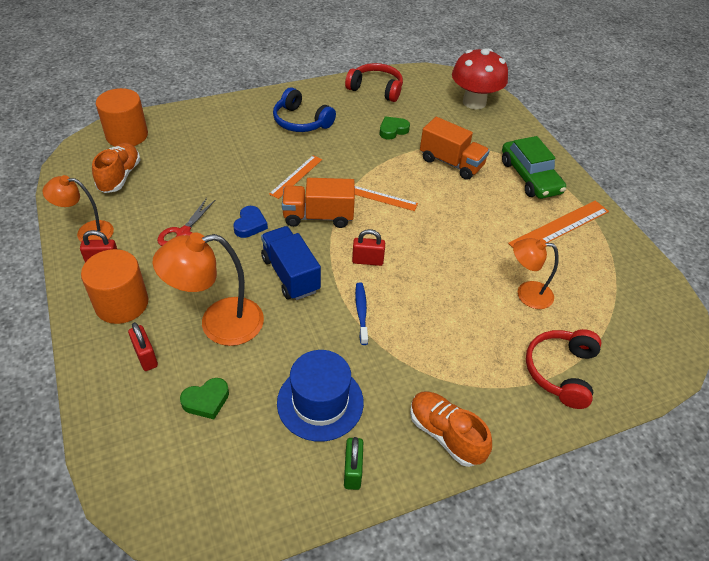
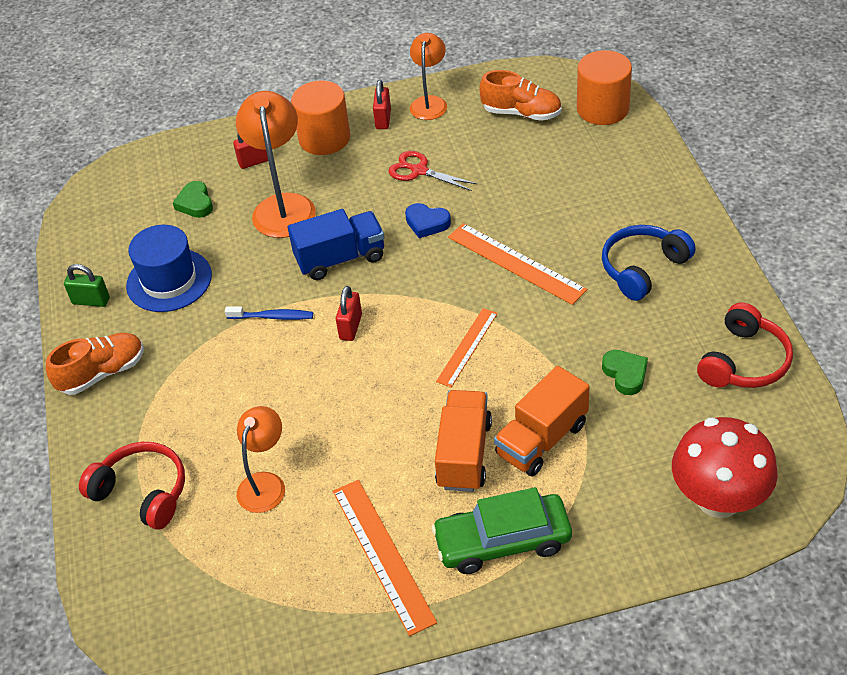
camera: 105 degrees right, 0 degrees up
(296, 176) = (515, 263): orange ruler -> orange ruler, size x1.56
(318, 216) = (435, 283): orange truck -> orange truck (464, 454)

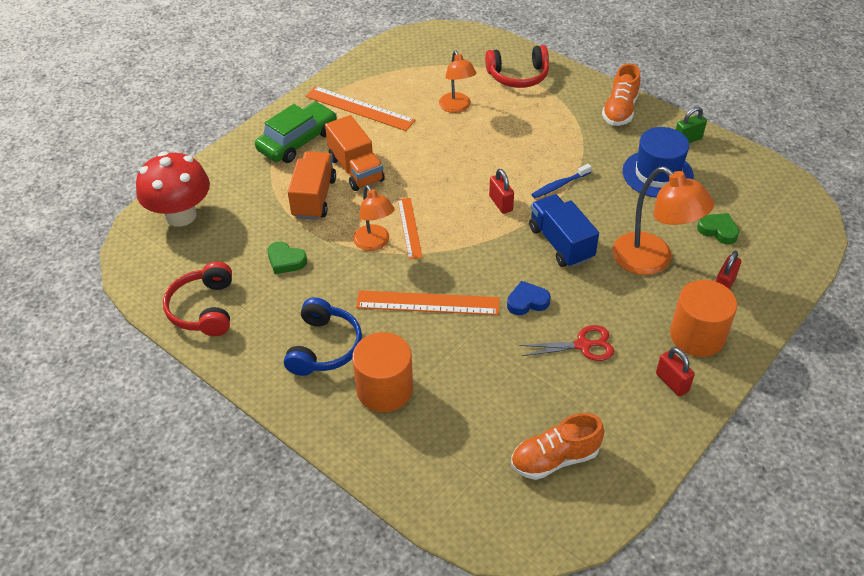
camera: 140 degrees right, 0 degrees up
(340, 258) = (561, 243): blue truck -> blue truck turned 120 degrees clockwise
(429, 102) = (652, 425): orange lamp -> orange lamp (374, 243)
(602, 109) = (480, 508): orange cylinder -> orange cylinder (384, 389)

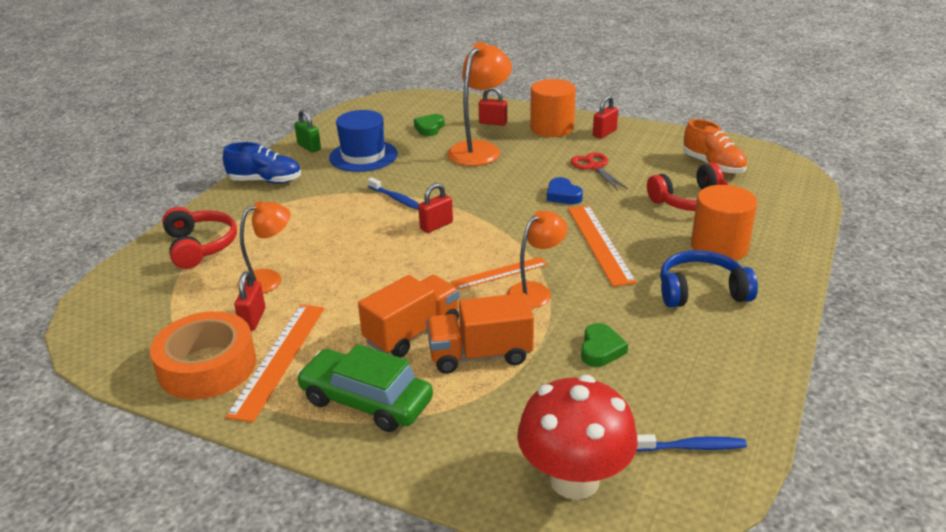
camera: 105 degrees left, 15 degrees down
(170, 276) = (692, 447): none -> blue toothbrush
(204, 309) = (720, 395): red headphones -> red headphones (690, 201)
(367, 80) = (207, 366): none -> orange tape
(409, 99) = (253, 319): none -> red padlock
(561, 243) = (479, 189): blue truck -> none
(620, 110) = (266, 181): orange shoe -> blue shoe

